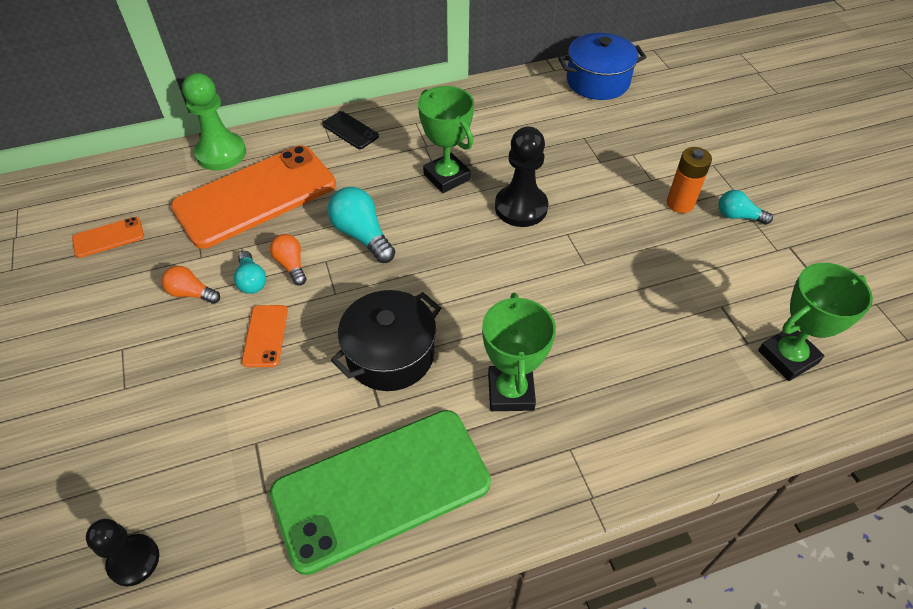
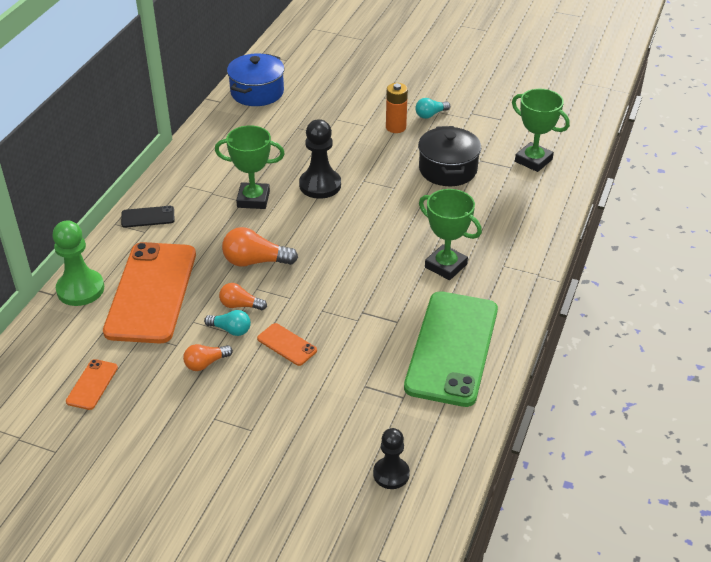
camera: 50 degrees left, 10 degrees down
(362, 235) = (255, 261): turquoise light bulb -> orange light bulb
(390, 354) = (366, 298): black pot -> black pot (447, 169)
(788, 357) = (533, 160): green trophy -> green trophy turned 60 degrees counterclockwise

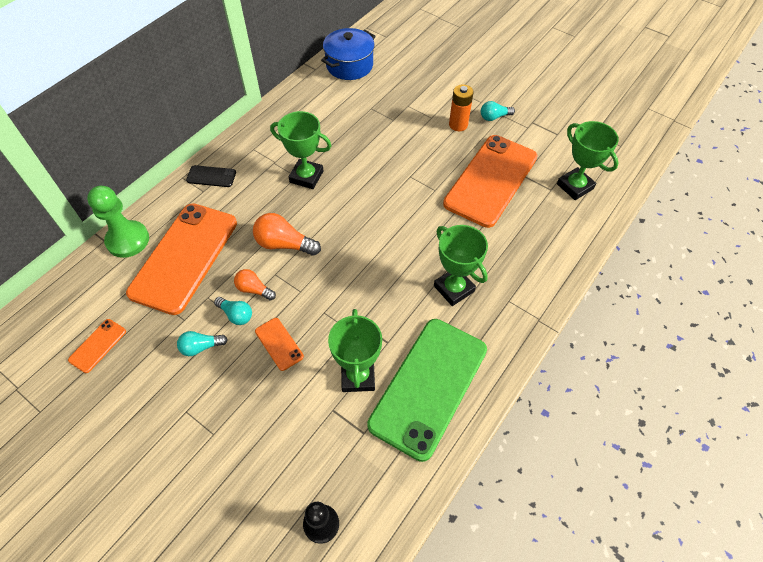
camera: 15 degrees right, 15 degrees up
(206, 363) = (201, 347): orange light bulb -> turquoise light bulb
(320, 185) = (369, 173): black pawn -> none
(379, 354) = (358, 376): none -> green trophy
(447, 169) = (490, 180): black pot -> orange phone

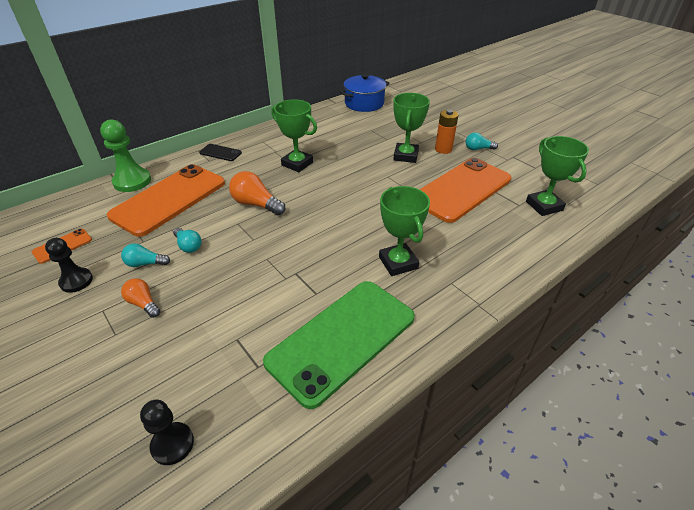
camera: 15 degrees right, 15 degrees down
(139, 385) = (76, 281): none -> black pawn
(254, 289) = (214, 231): orange light bulb -> orange light bulb (143, 303)
(279, 344) = (214, 274): orange phone -> none
(358, 376) = (275, 315): green trophy -> green trophy (405, 156)

